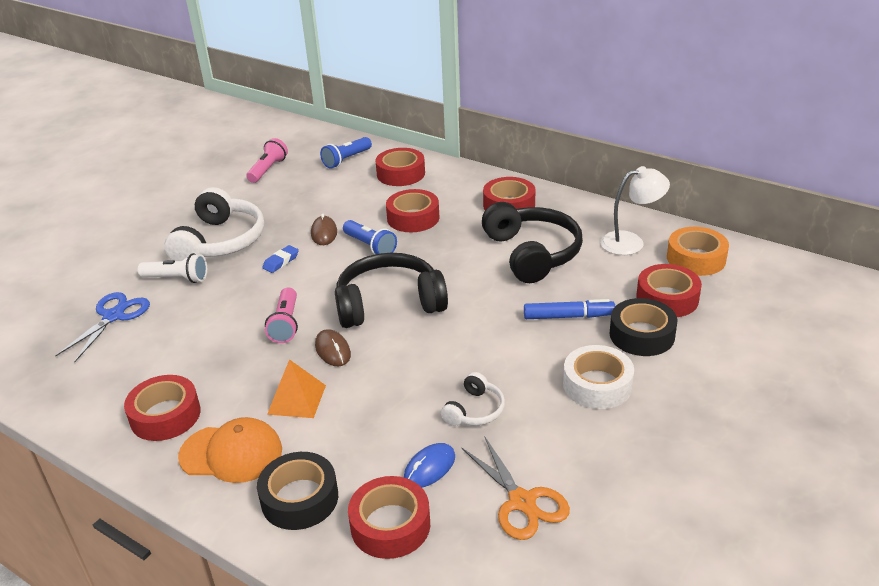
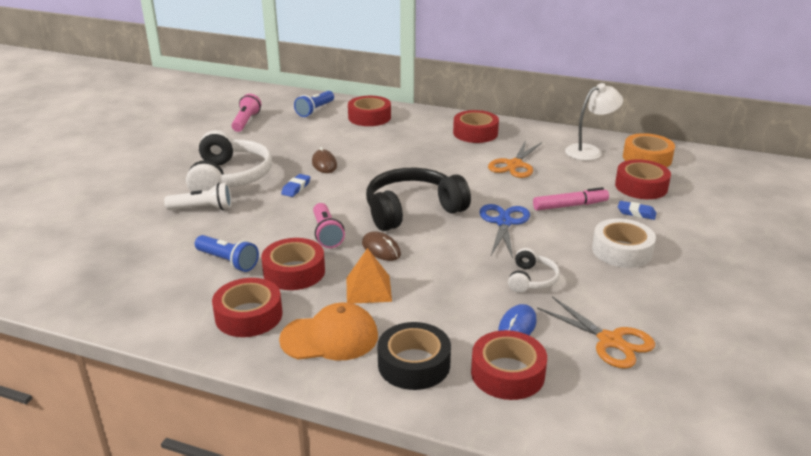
camera: 15 degrees left, 5 degrees down
(114, 316) = (154, 243): blue scissors -> blue scissors (504, 222)
(370, 246) = (372, 170): blue flashlight -> blue flashlight (228, 261)
(413, 218) = (398, 147): red tape -> red tape (294, 272)
(532, 253) = (514, 165): black headphones -> orange scissors
(568, 316) = (569, 206): blue marker -> pink marker
(642, 335) = (636, 213): black tape -> blue eraser

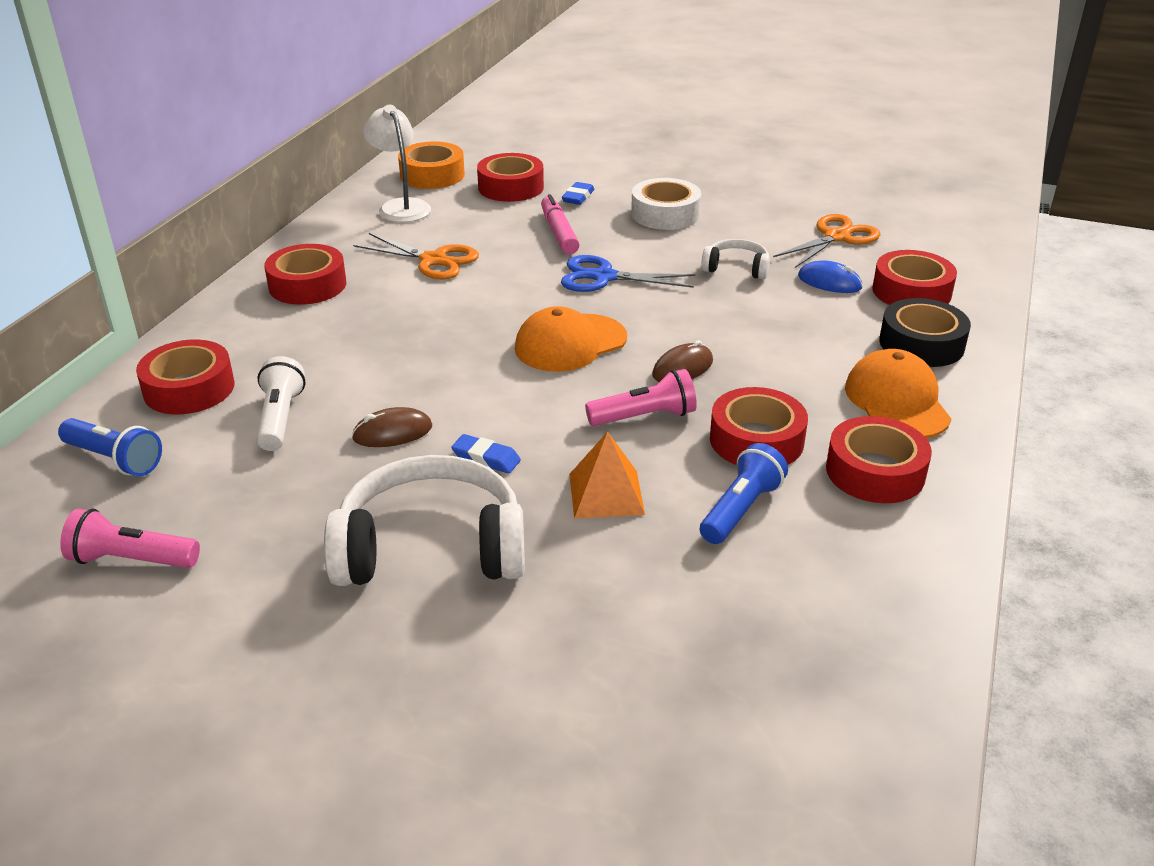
camera: 90 degrees left, 5 degrees up
(203, 209) = (562, 567): white flashlight -> white flashlight (280, 418)
(368, 289) = (784, 376): orange pyramid -> orange pyramid (606, 494)
(412, 210) = (570, 343): black headphones -> orange cap

